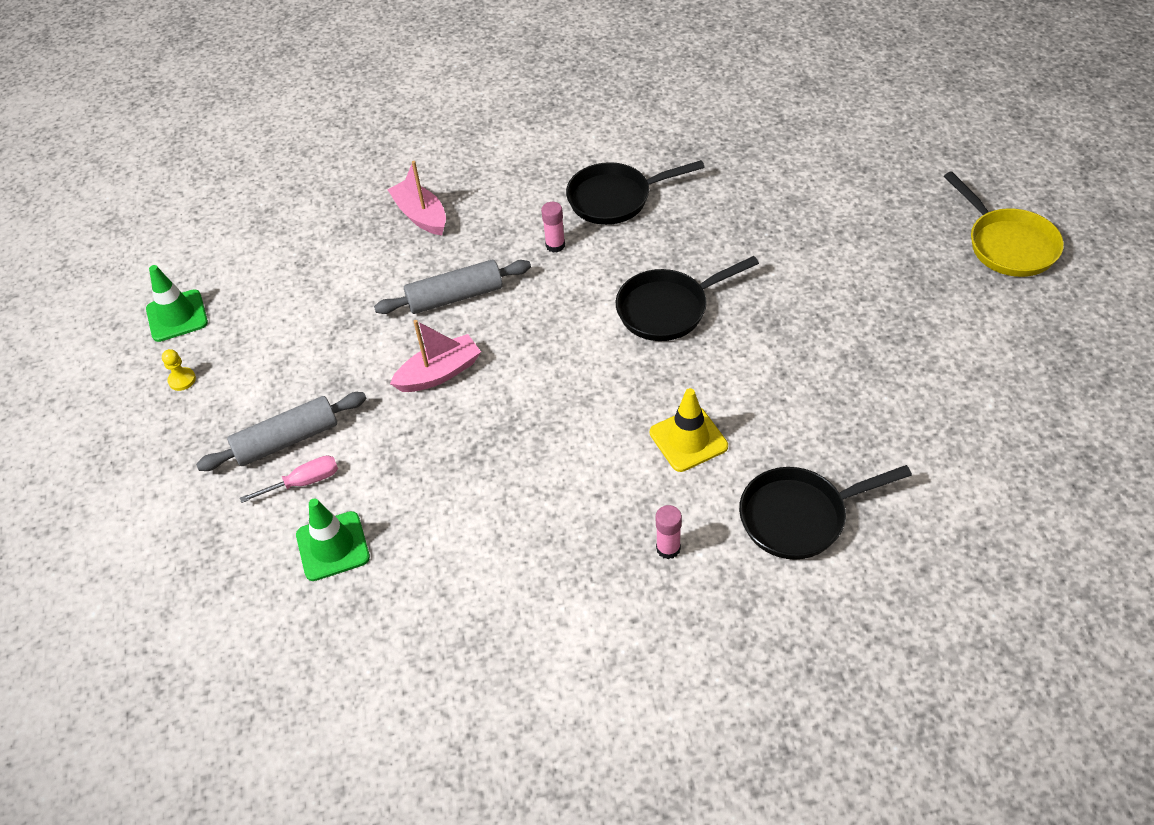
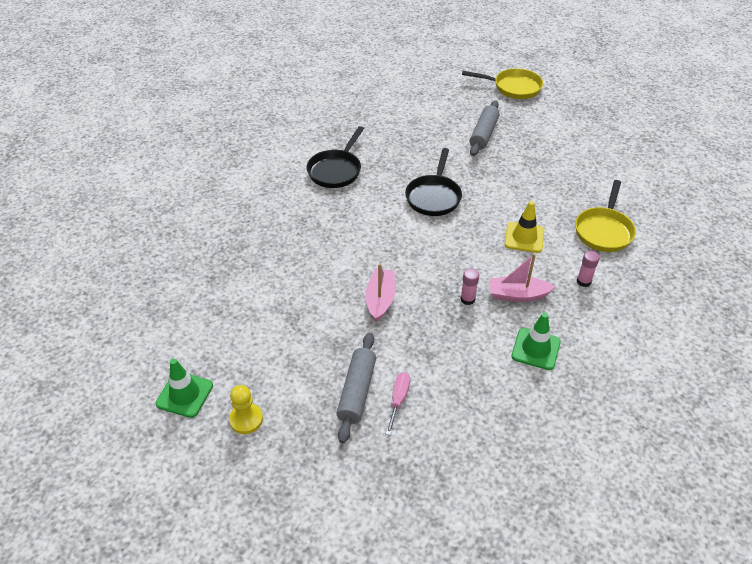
camera: 55 degrees left, 5 degrees down
(182, 380) = (246, 419): yellow pawn -> yellow pawn, size x1.53
(333, 546) = (460, 411): green traffic cone -> green traffic cone (536, 349)
(421, 215) = (249, 243): pink boat -> pink boat (517, 295)
(455, 297) = (331, 263): grey rolling pin -> grey rolling pin (483, 134)
(555, 245) = (341, 208): pink glue stick -> pink glue stick (467, 299)
(799, 516) = (604, 231): black pan -> yellow pan

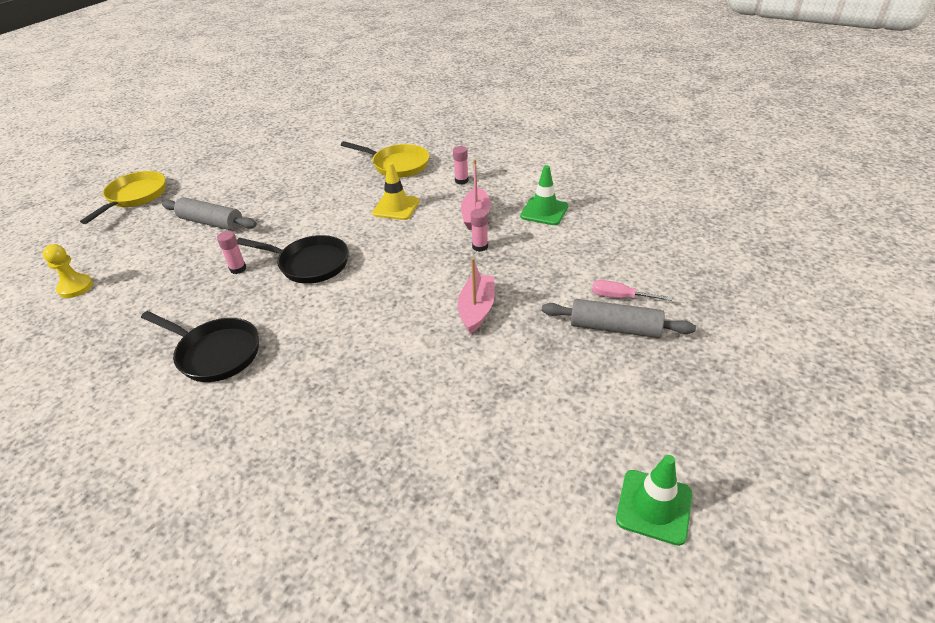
camera: 85 degrees left, 5 degrees down
(246, 419) = (677, 428): yellow pawn -> yellow pawn (75, 287)
(380, 299) = (477, 309): pink boat -> pink boat turned 90 degrees clockwise
(425, 161) = (238, 269): none -> pink glue stick

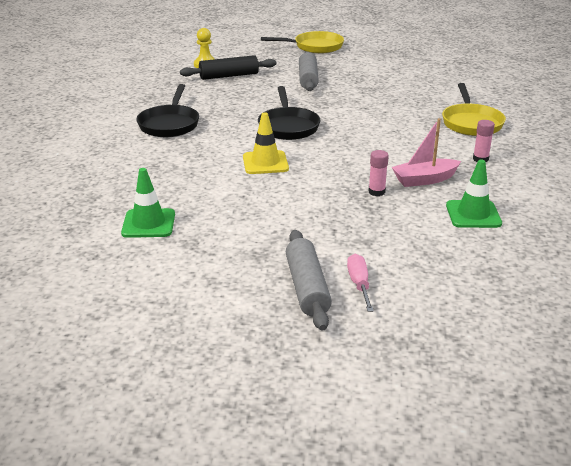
camera: 65 degrees right, 10 degrees down
(133, 275) = (229, 76): none -> black rolling pin
(238, 269) = (261, 104): pink glue stick -> none
(396, 207) = (400, 139): yellow traffic cone -> yellow traffic cone (265, 163)
(477, 309) = (283, 209): pink boat -> none
(654, 506) = (90, 338): green traffic cone -> green traffic cone (148, 224)

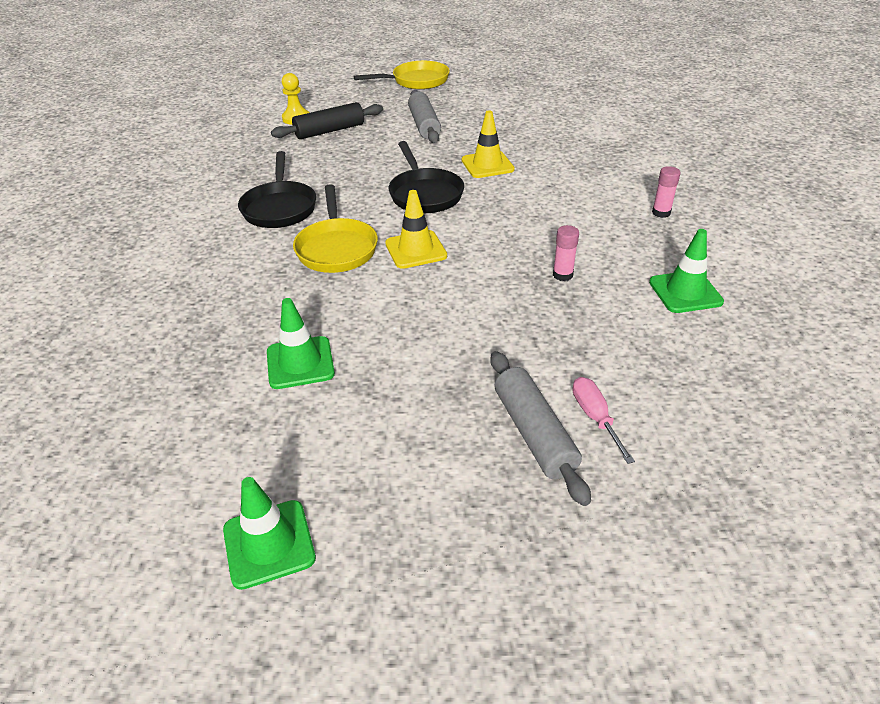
camera: 10 degrees left, 10 degrees up
(88, 324) = (269, 543): none -> green traffic cone
(348, 111) = (487, 165): none -> yellow traffic cone
(424, 180) = (610, 250): pink boat -> none
(471, 123) = (630, 164): yellow pan -> yellow pan (336, 248)

